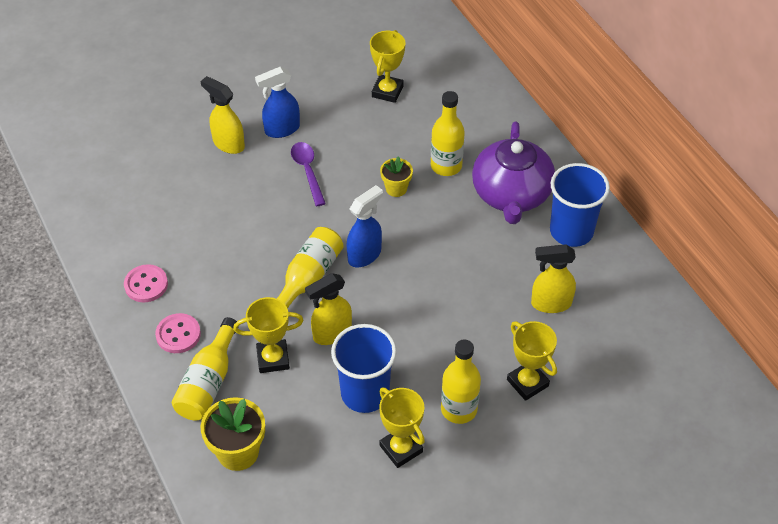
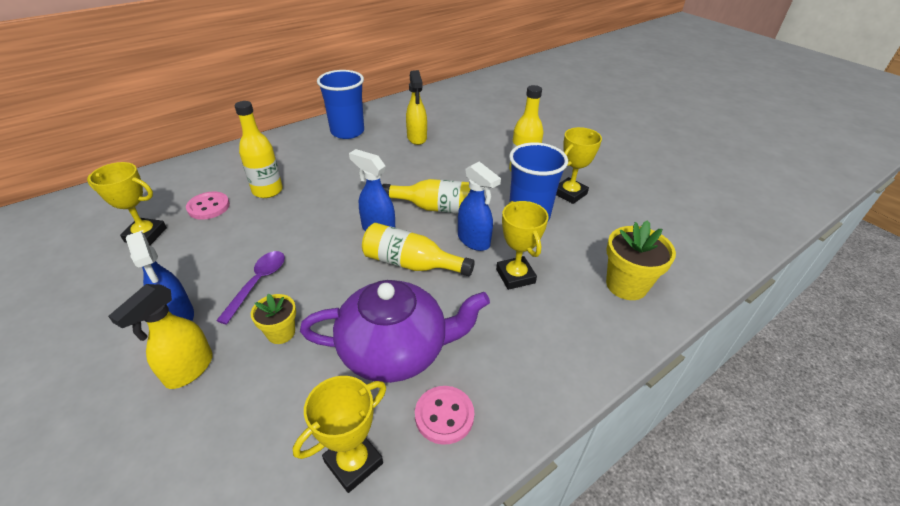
camera: 100 degrees left, 10 degrees down
(178, 334) = (511, 362): pink button -> pink button (208, 207)
(208, 382) = (562, 321): yellow bottle -> yellow bottle (437, 208)
(307, 171) = (258, 283): purple spoon -> purple spoon turned 135 degrees clockwise
(331, 333) = (474, 241): yellow spray bottle -> blue spray bottle
(396, 188) = (293, 217): yellow flower pot -> yellow flower pot (281, 333)
(511, 195) = (308, 157): purple teapot -> purple teapot (395, 350)
(527, 383) = (488, 145): yellow trophy -> yellow trophy (353, 462)

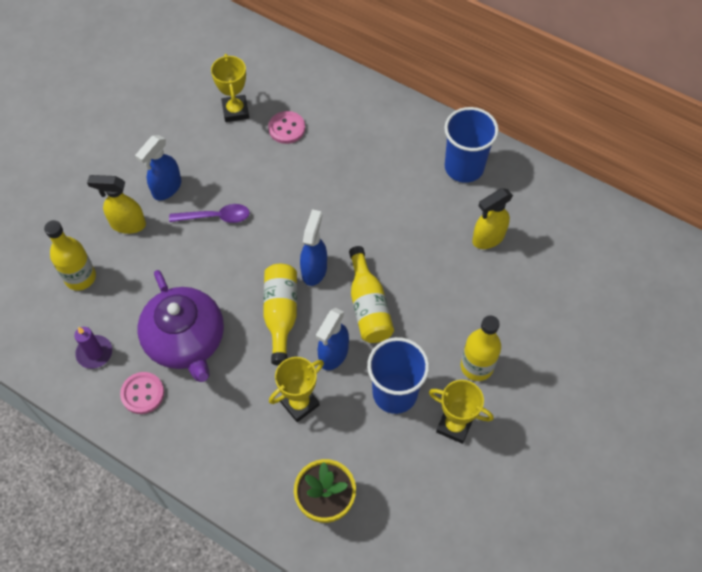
camera: 70 degrees right, 20 degrees up
(267, 191) = (328, 156): yellow bottle -> yellow bottle (80, 277)
(281, 333) = (175, 259): yellow flower pot -> none
(353, 462) = (94, 353): yellow trophy -> purple candle

